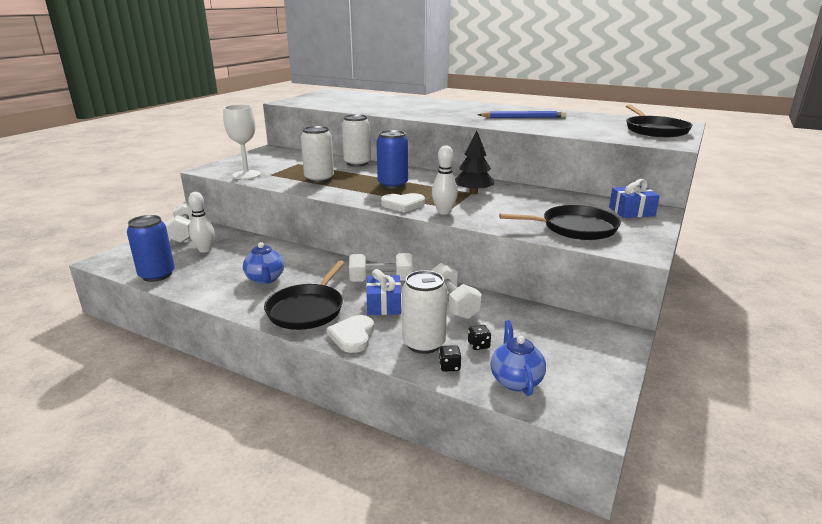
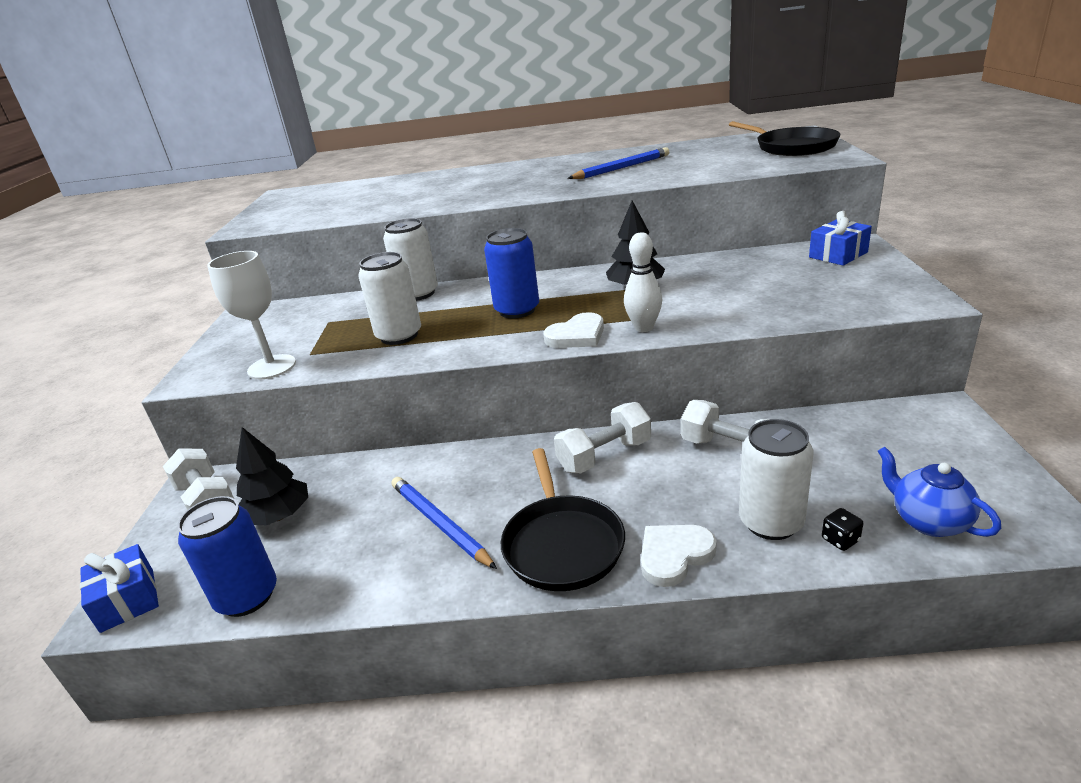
camera: 25 degrees left, 5 degrees up
(205, 250) = (278, 516): white bowling pin -> black tree
(265, 279) = (440, 524): blue teapot -> blue pencil
(353, 336) = (674, 555): white heart -> white heart turned 75 degrees clockwise
(384, 305) = (652, 489): blue gift -> blue gift (127, 600)
(478, 345) = (831, 493): black dice -> none
(575, 228) = (818, 296): black pan -> none

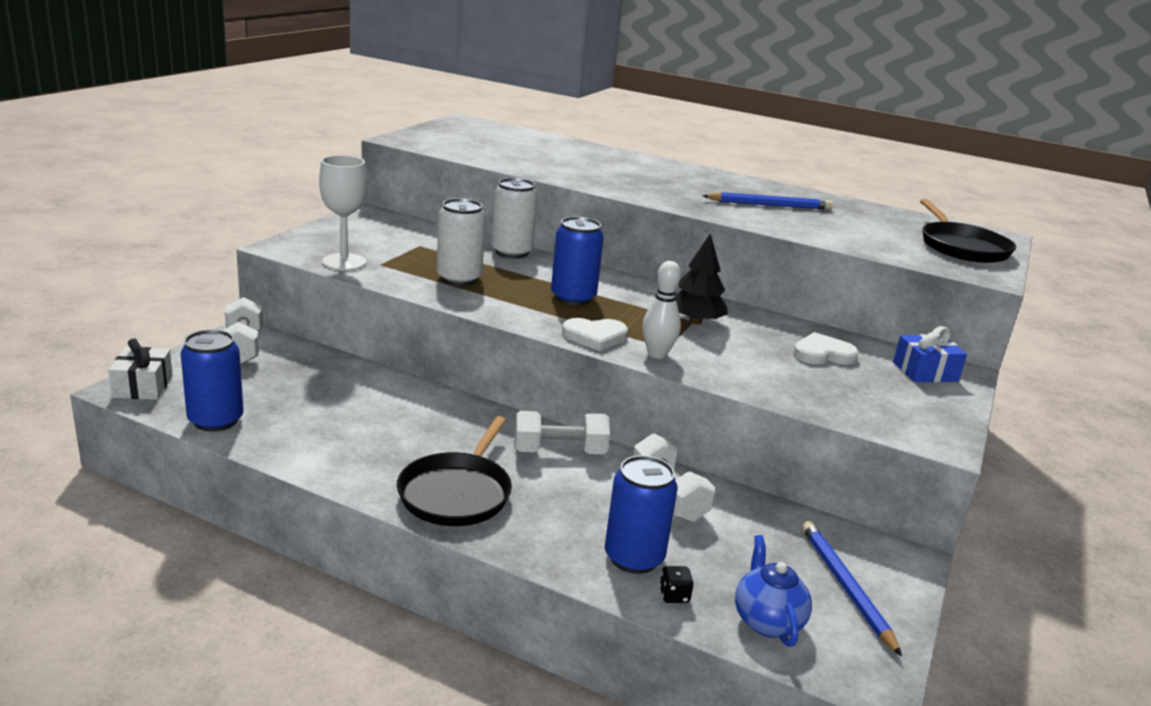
camera: 20 degrees right, 5 degrees down
(127, 600) = (143, 386): blue gift -> white gift
(278, 516) = (281, 380): black tree -> none
(440, 524) = (385, 438): blue pencil -> blue pencil (845, 587)
(674, 555) = (530, 540): white heart -> white heart (823, 354)
(771, 522) = (634, 558): white can -> blue can

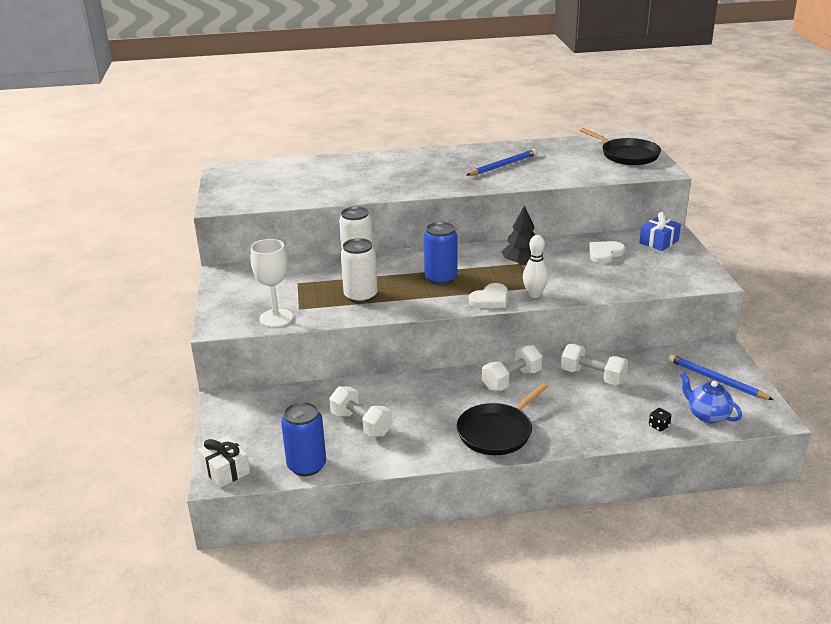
camera: 30 degrees left, 5 degrees up
(242, 348) = (241, 412): white dumbbell -> white dumbbell (361, 424)
(457, 493) = (497, 432): black pan -> black pan turned 60 degrees clockwise
(634, 558) = (619, 417): blue can -> none

